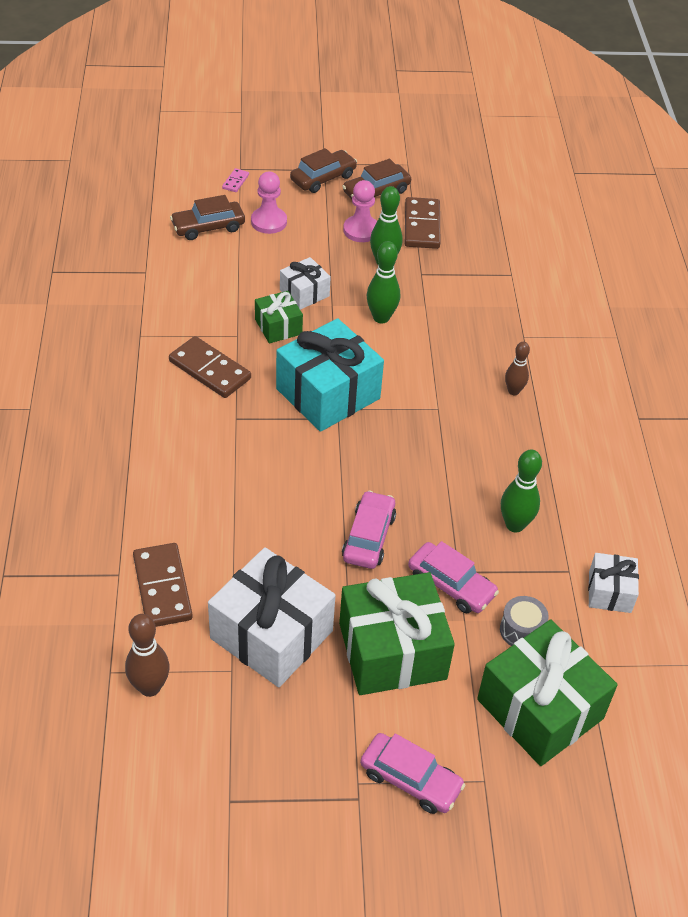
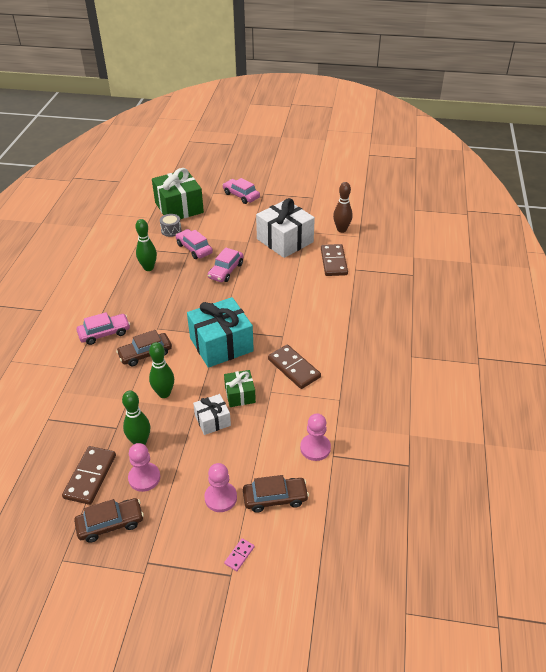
camera: 165 degrees left, 5 degrees down
(168, 277) = (315, 448): none -> pink pawn
(323, 178) = (153, 549): brown car -> brown car (145, 354)
(392, 651) = (232, 230): green gift -> none
(513, 391) = (104, 333): brown bowling pin -> pink car
(609, 592) = (121, 239): white gift -> none

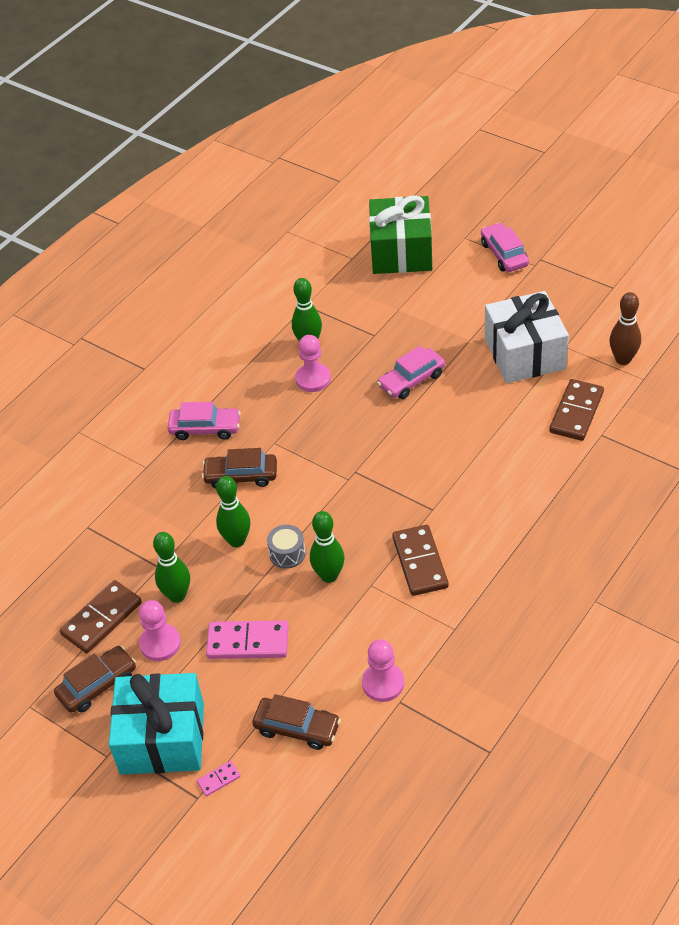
camera: 30 degrees right, 5 degrees up
(110, 524) = (97, 685): brown car -> brown car turned 45 degrees counterclockwise
(171, 230) = (370, 289): grey drum -> grey drum (287, 553)
(194, 248) = (386, 330): pink car -> none
(208, 455) = (248, 642): none -> pink domino
(212, 420) = (276, 599): white gift -> none
(220, 498) = (234, 702): pink pawn -> pink pawn (313, 379)
(221, 344) = (344, 494): turquoise gift -> turquoise gift (162, 738)
(240, 395) = (329, 576): green gift -> green bowling pin

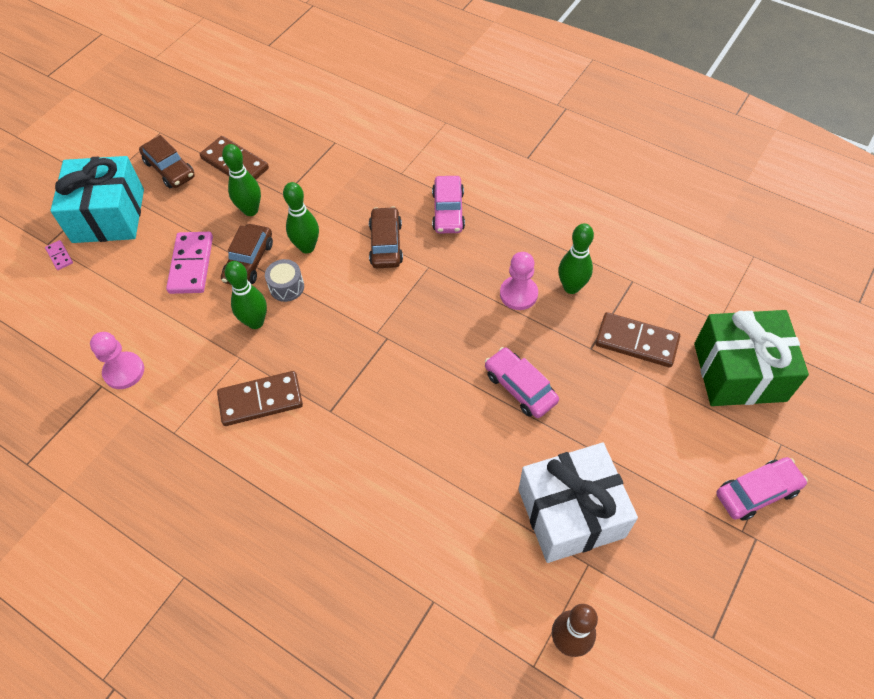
camera: 85 degrees right, 10 degrees up
(160, 643) = (202, 204): pink pawn -> none
(297, 728) = (93, 307): brown car -> brown car (249, 261)
(576, 412) = (471, 572): brown domino -> brown domino (636, 342)

